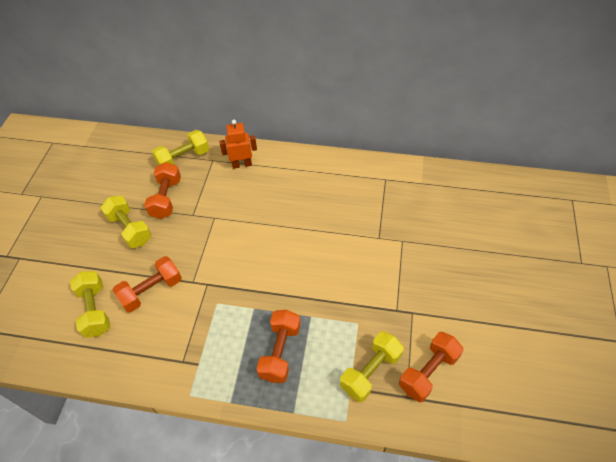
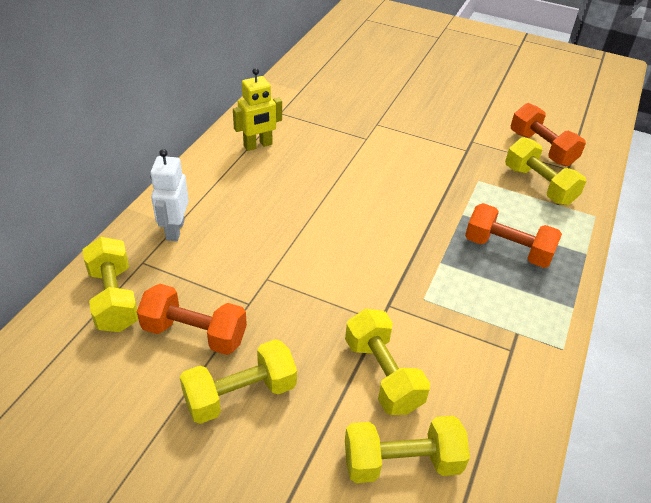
camera: 80 degrees left, 10 degrees down
(151, 291) = (383, 374): orange dumbbell -> yellow dumbbell
(242, 164) = (175, 230): orange robot -> white robot
(339, 178) = (258, 145): none -> yellow robot

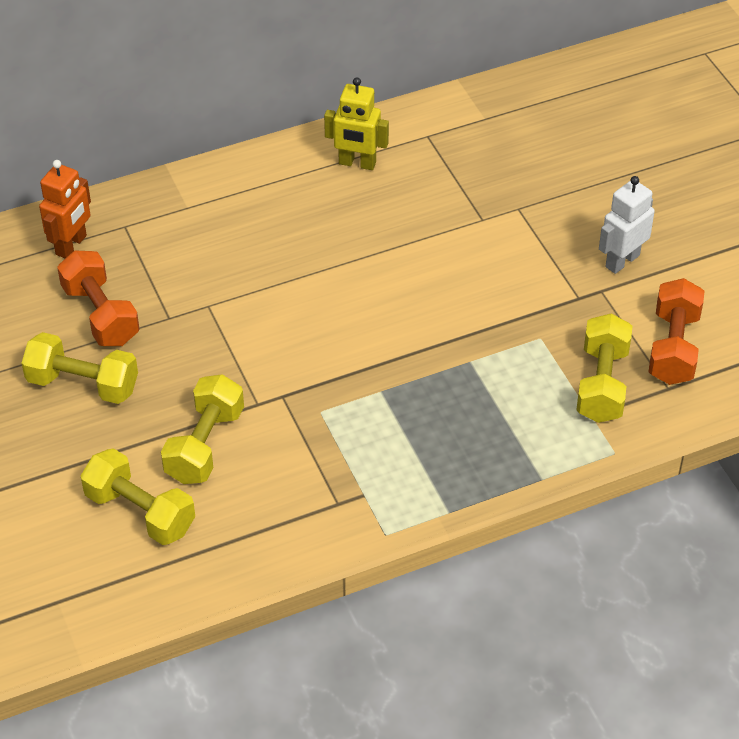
camera: 45 degrees right, 5 degrees up
(114, 298) = (71, 245): yellow dumbbell -> orange robot
(175, 230) = (181, 211): white robot -> white robot (622, 261)
(507, 249) = (464, 422): orange dumbbell -> none

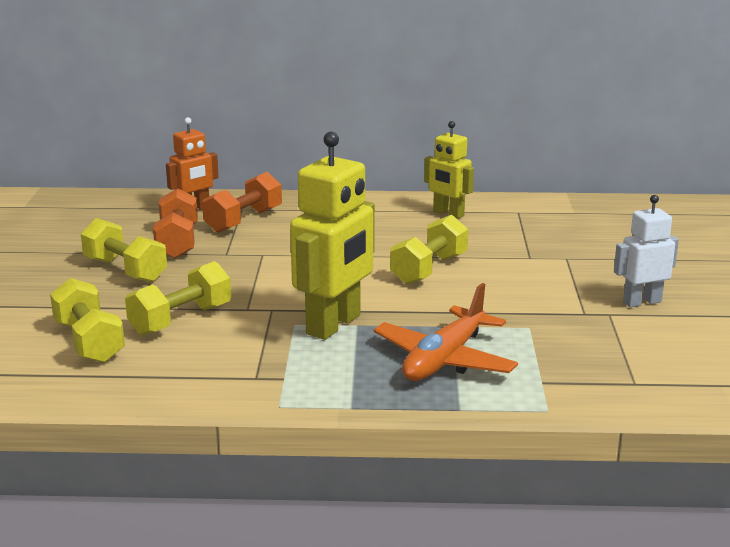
camera: 25 degrees right, 25 degrees down
(359, 399) = (334, 325): none -> yellow robot
(491, 415) = (444, 359): none -> orange plane
(602, 384) = (568, 366): yellow dumbbell -> yellow dumbbell (429, 269)
(673, 347) = (657, 360): orange dumbbell -> orange dumbbell (244, 221)

